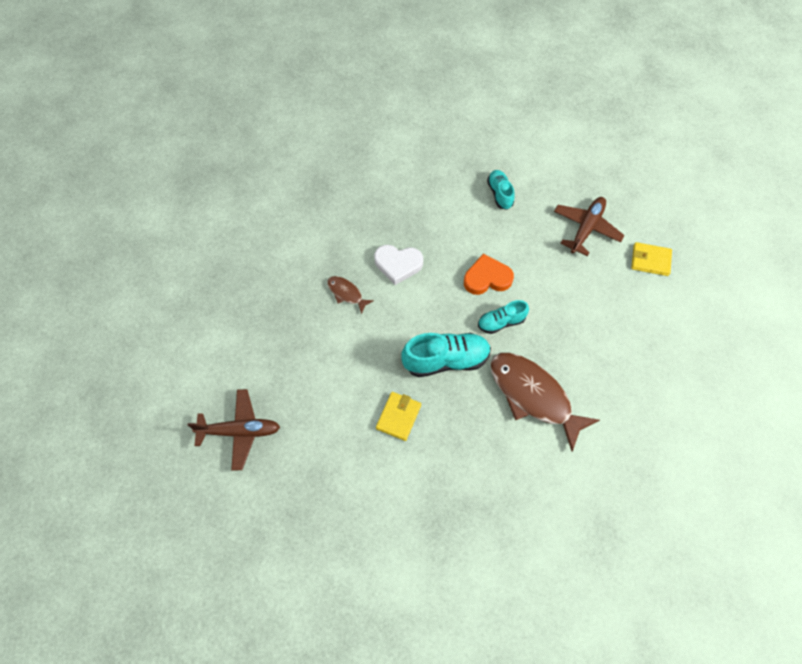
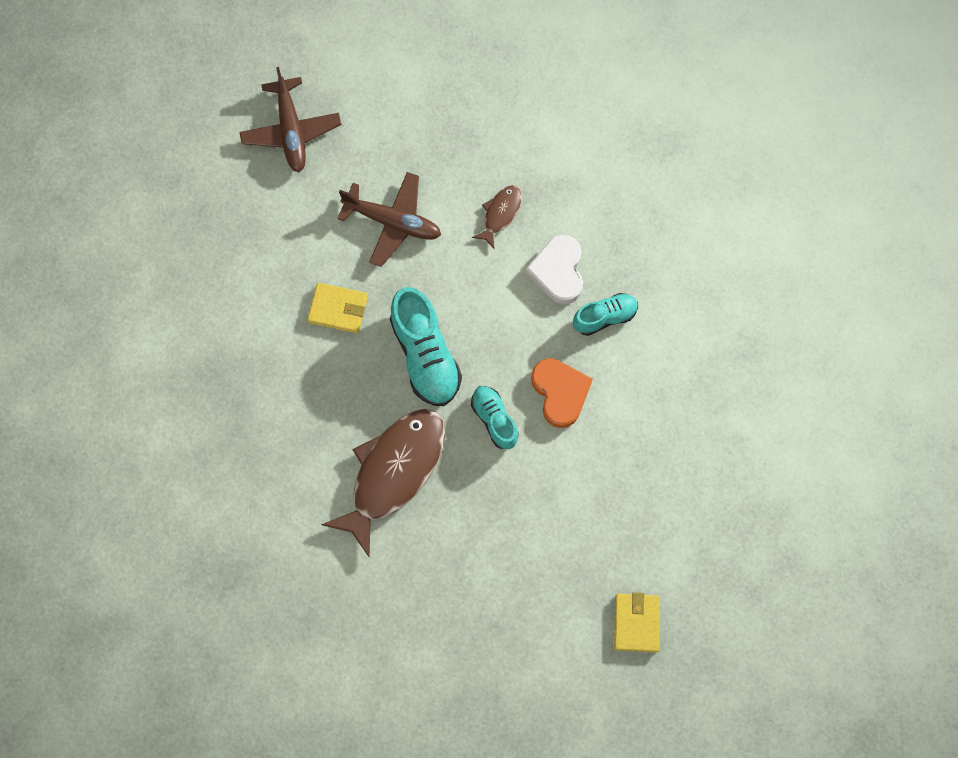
camera: 80 degrees right, 10 degrees up
(500, 194) = (708, 394): turquoise shoe -> turquoise shoe (605, 317)
(586, 228) = (673, 525): brown plane -> brown plane (393, 222)

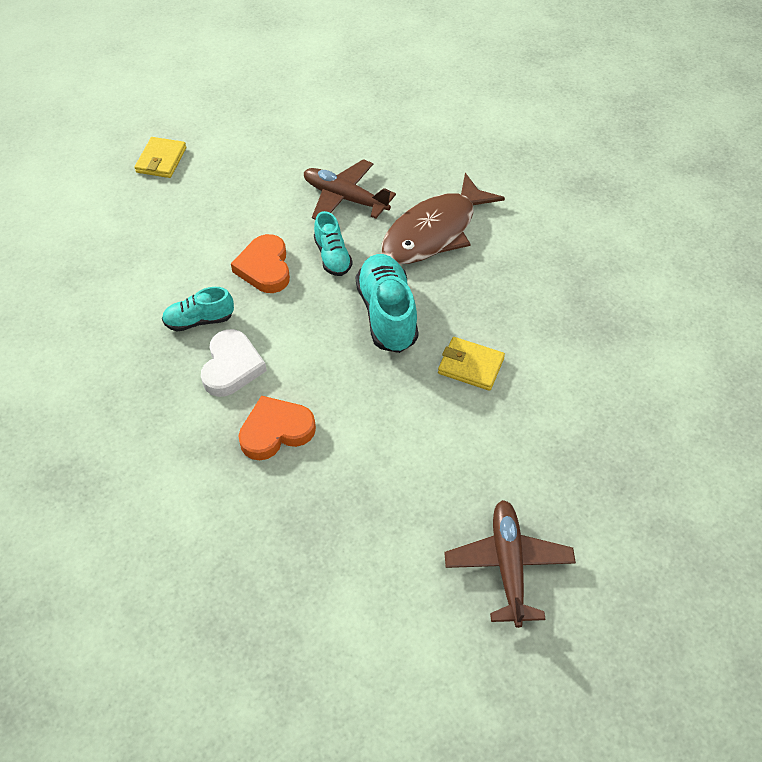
camera: 170 degrees left, 20 degrees down
(393, 222) = (398, 441): brown plane -> brown plane (345, 198)
(500, 214) = (276, 431): brown fish -> orange heart
(636, 623) = (255, 119): yellow wallet -> yellow wallet (161, 160)

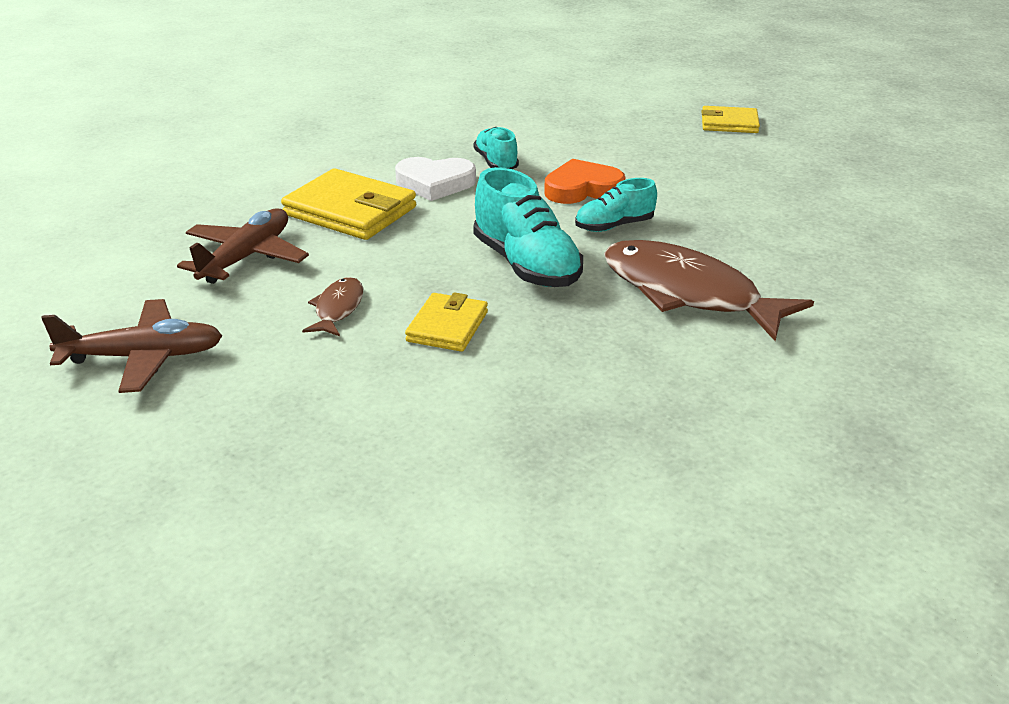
camera: 85 degrees right, 20 degrees down
(276, 431) = (350, 211): orange heart -> yellow wallet
(345, 198) = (723, 228): brown plane -> brown plane (246, 257)
(387, 314) = (526, 265): turquoise shoe -> turquoise shoe turned 75 degrees clockwise
(442, 434) = (338, 309): none -> brown fish

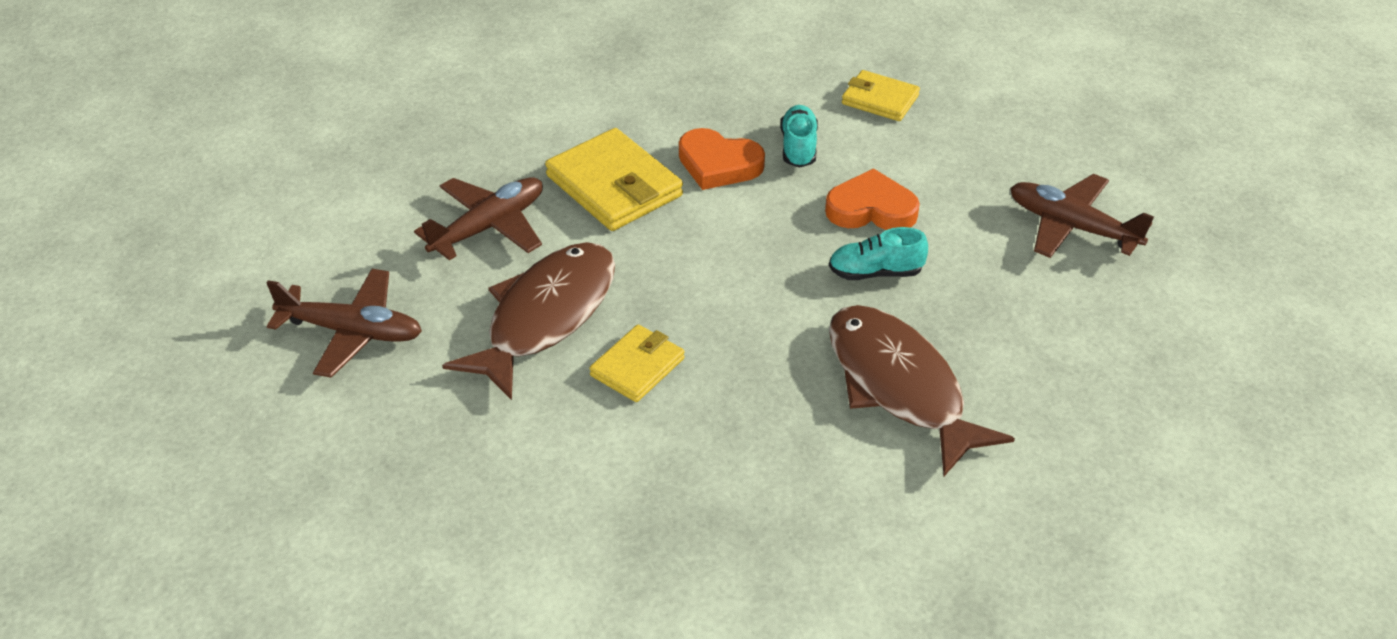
camera: 20 degrees right, 10 degrees up
(338, 309) = (545, 317): brown fish -> brown fish, size x2.15
(435, 183) = (718, 164): white heart -> orange heart
(526, 265) = (754, 305): turquoise shoe -> none
(729, 123) = (1101, 142): yellow wallet -> yellow wallet (880, 99)
(746, 173) = (1072, 226): none -> brown plane

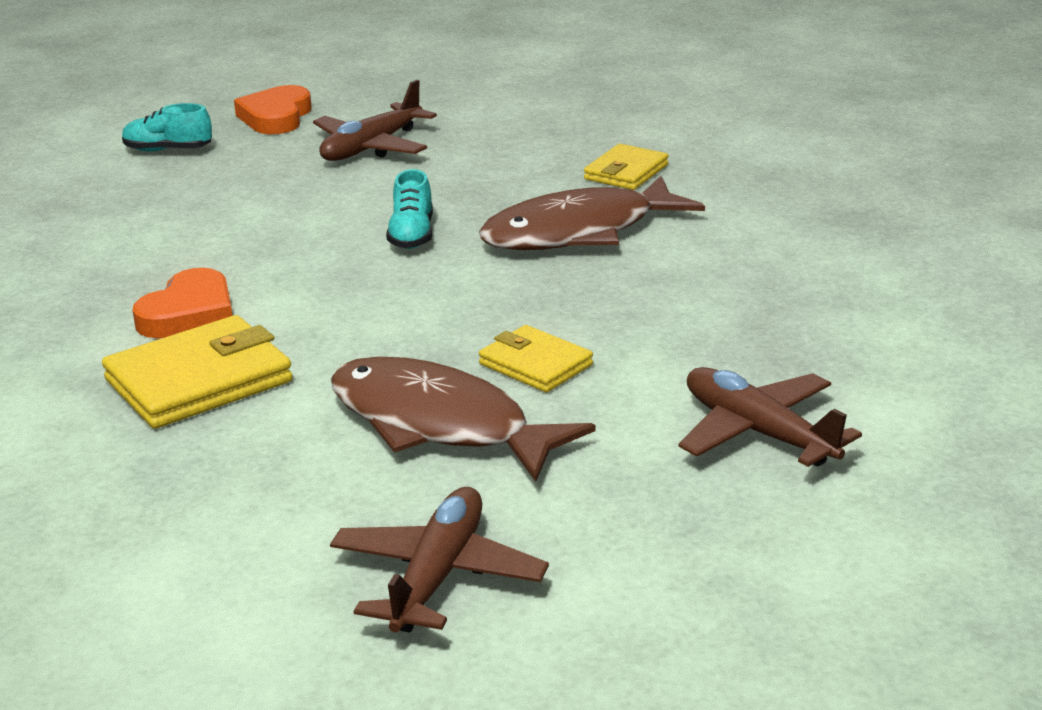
camera: 85 degrees left, 15 degrees down
(489, 227) = (246, 472): brown plane -> brown plane (758, 432)
(798, 147) = (181, 266): turquoise shoe -> turquoise shoe (168, 150)
(871, 209) = (309, 233): orange heart -> orange heart (276, 117)
(880, 99) = (116, 220): yellow wallet -> yellow wallet (626, 172)

